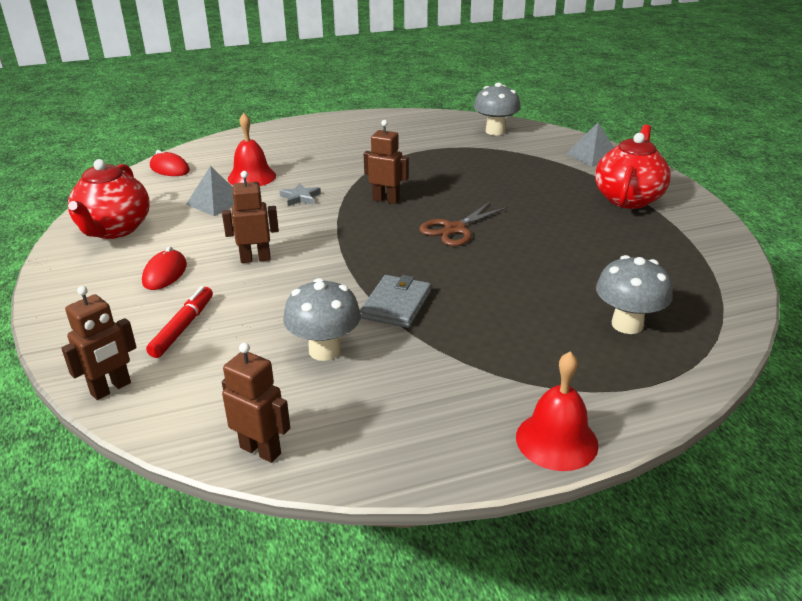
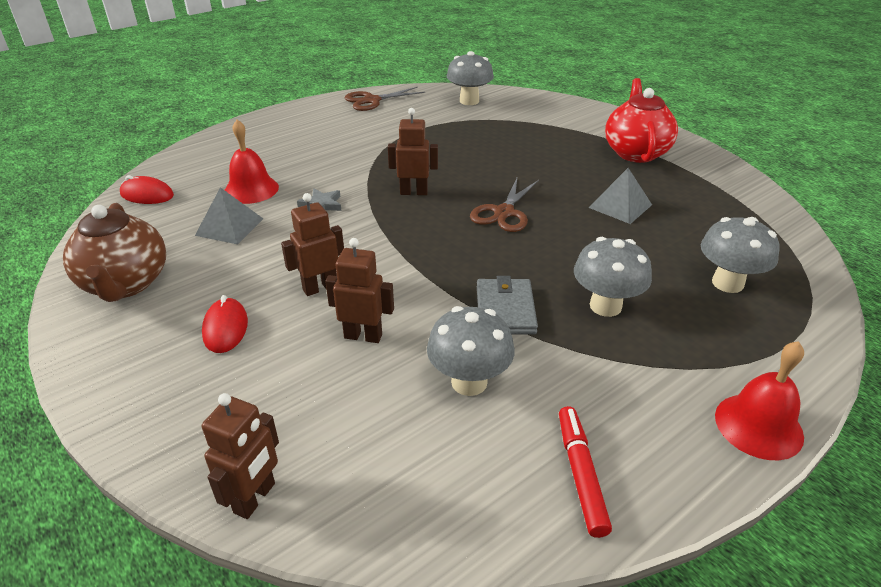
camera: 20 degrees left, 5 degrees up
(114, 229) = (126, 284): red teapot -> brown teapot
(183, 327) = (292, 393): red marker -> red marker (581, 474)
(261, 450) = (484, 527): brown robot -> brown robot (363, 336)
(404, 120) = (372, 100): none -> brown scissors
(490, 319) = (605, 306): none -> grey mushroom
(593, 156) = (575, 114): grey pyramid -> grey pyramid (620, 206)

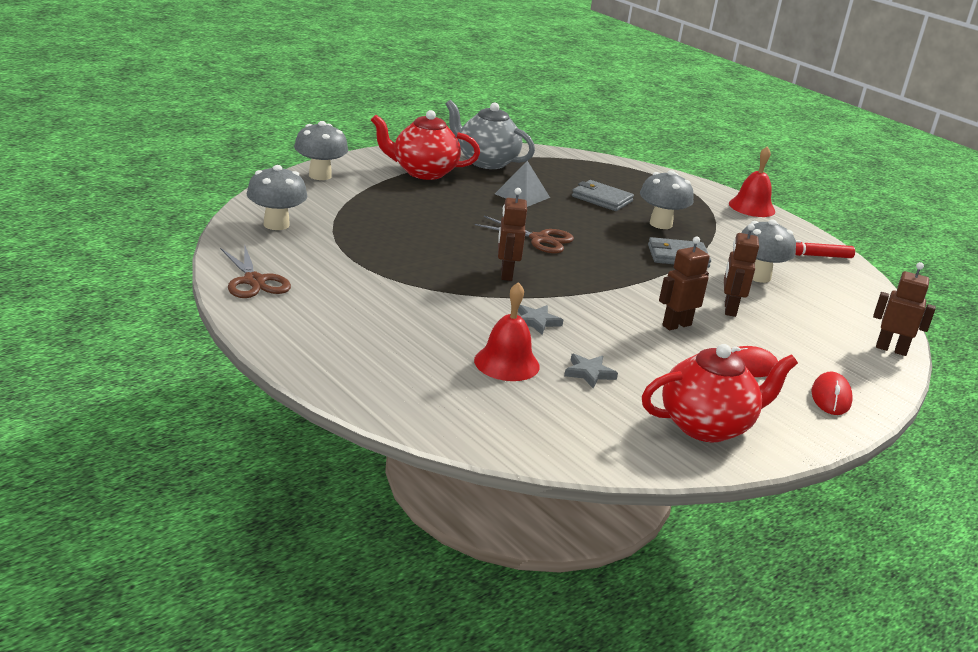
camera: 95 degrees left, 10 degrees down
(126, 284) = (707, 426): brown teapot -> red teapot
(147, 195) = (526, 435): red mouse -> red mouse (830, 397)
(229, 227) = (589, 373): grey pyramid -> grey star
(320, 287) = (676, 325): brown robot -> brown robot turned 90 degrees clockwise
(658, 262) = (601, 199): none -> grey wallet
(705, 186) = (486, 162): none -> grey teapot
(727, 283) = (621, 185): grey mushroom -> grey mushroom (320, 175)

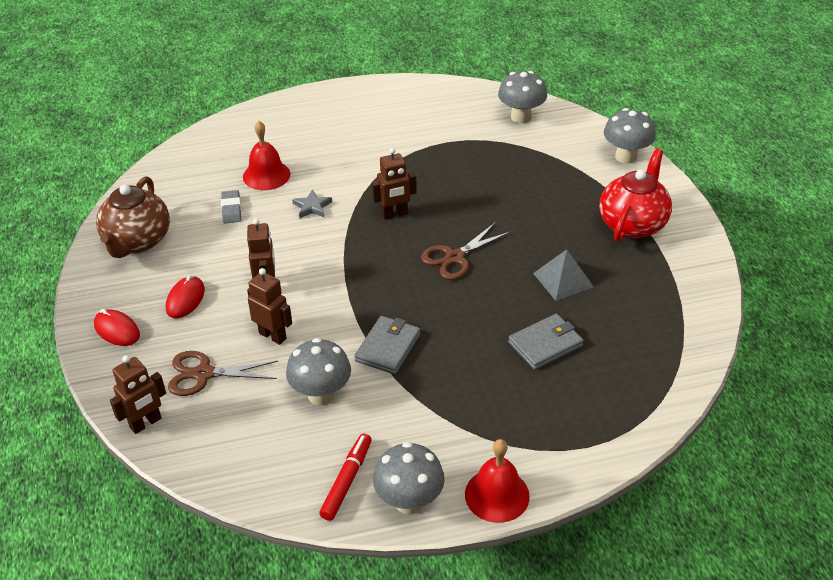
camera: 120 degrees right, 15 degrees up
(254, 281) = (428, 94): brown scissors -> brown scissors (204, 374)
(486, 162) = (664, 281): grey teapot -> none
(506, 274) = (394, 214): brown robot -> brown robot turned 135 degrees clockwise
(589, 373) = (231, 209): grey star -> grey eraser
(660, 224) = (467, 369): grey mushroom -> grey mushroom (409, 501)
(707, 426) = (137, 241): red teapot -> brown teapot

